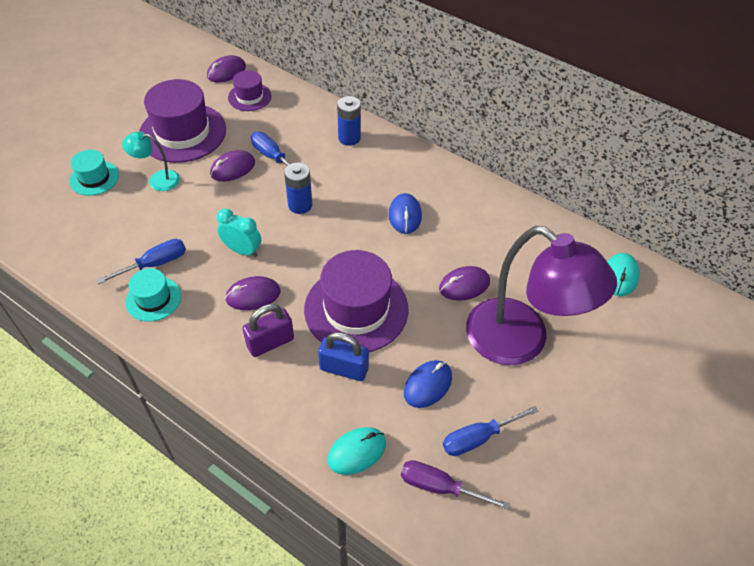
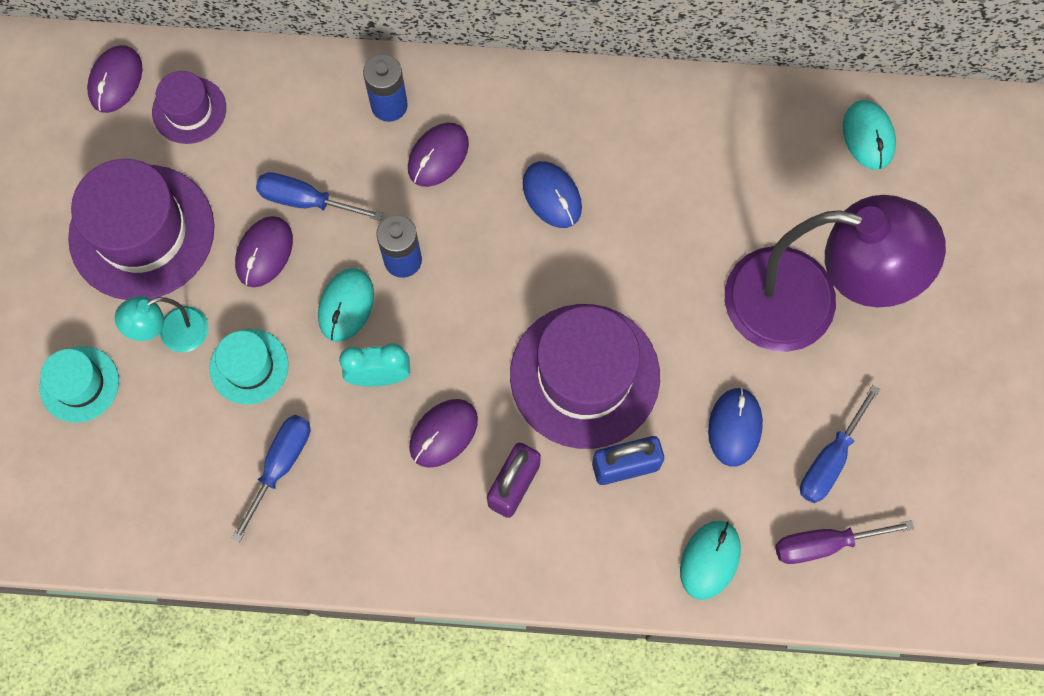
camera: 30 degrees left, 20 degrees up
(153, 299) = (321, 516): turquoise hat -> turquoise hat (249, 366)
(253, 210) = (346, 305): none -> turquoise mouse
(464, 285) = (692, 261): purple mouse -> purple mouse (438, 156)

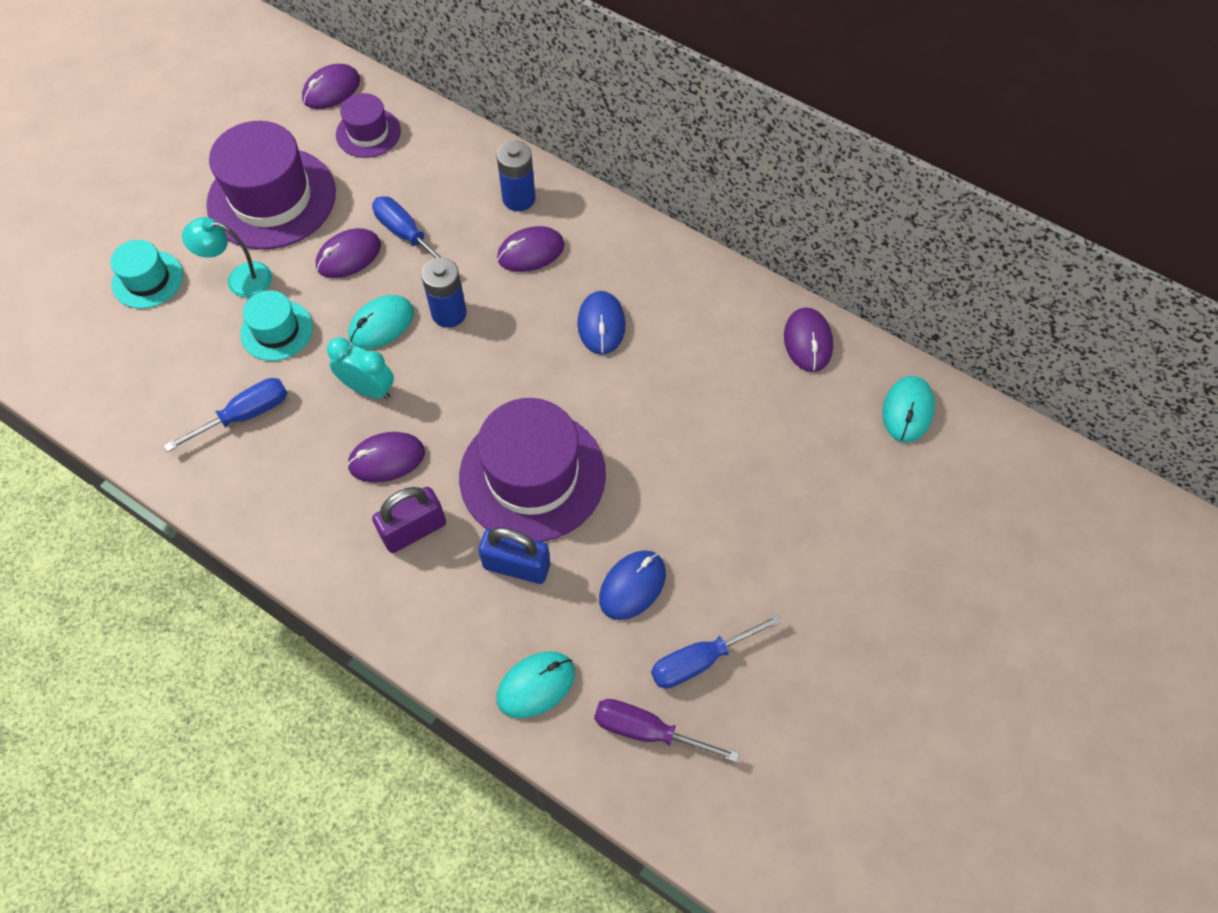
camera: 30 degrees right, 10 degrees down
(745, 114) = (807, 341): none -> purple mouse
(805, 304) = (762, 517): purple lamp -> none

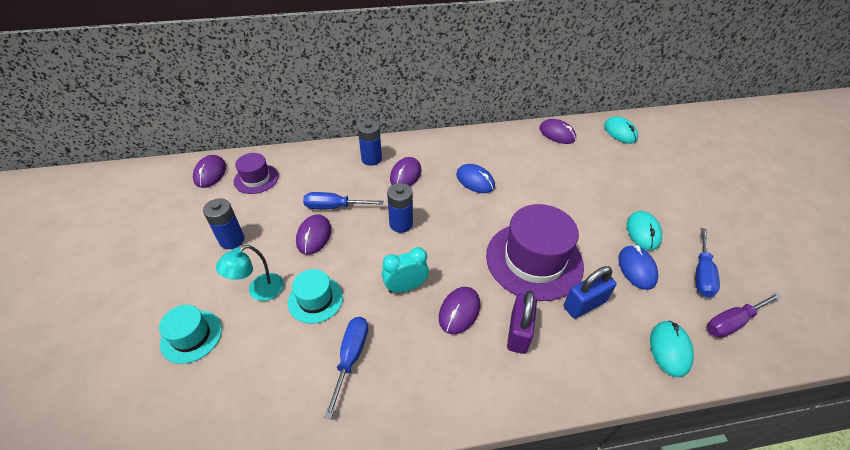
camera: 45 degrees left, 15 degrees down
(272, 198) = (232, 240): purple hat -> blue battery
(381, 324) = (372, 253): turquoise mouse -> turquoise mouse (643, 232)

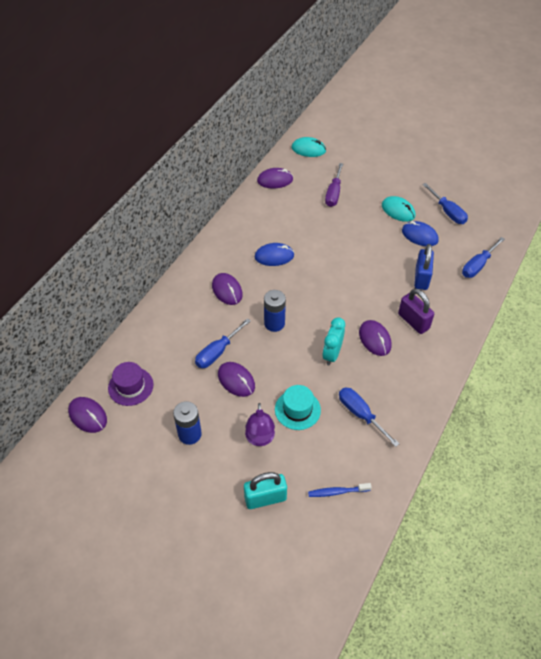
camera: 50 degrees left, 5 degrees up
(191, 336) = (265, 498): turquoise hat -> turquoise padlock
(234, 396) = (337, 492): none -> blue toothbrush
(259, 291) = (260, 439): turquoise lamp -> purple lamp
(371, 159) = (187, 300): blue battery -> none
(534, 260) = (370, 276): purple hat -> none
(670, 349) = (478, 265): turquoise mouse -> blue screwdriver
(732, 322) = (484, 227): purple screwdriver -> purple screwdriver (334, 193)

